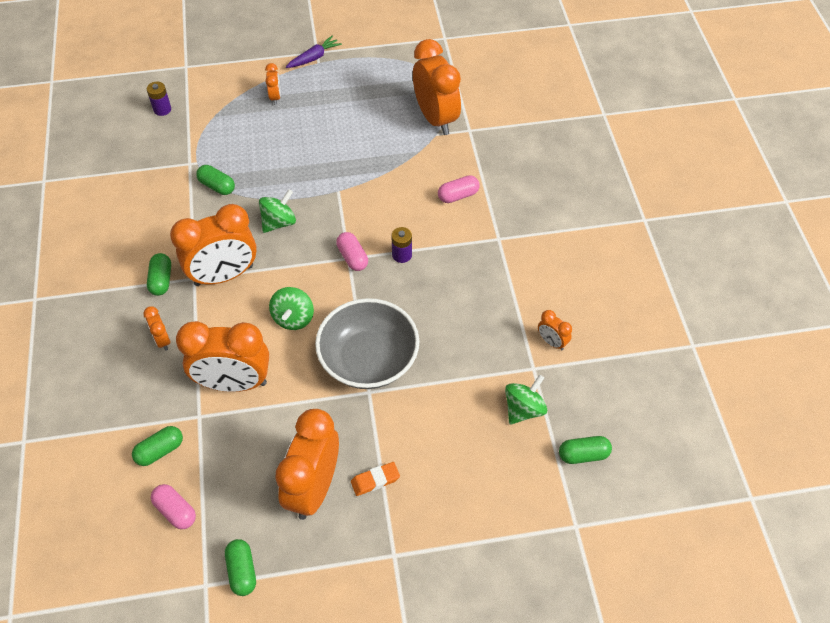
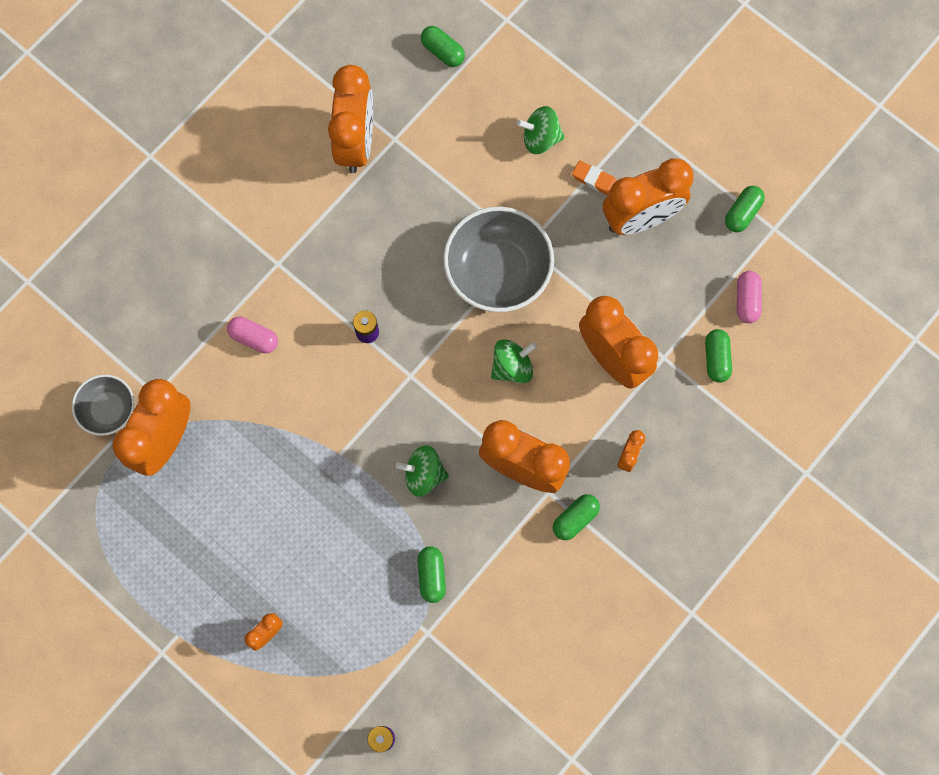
camera: 130 degrees left, 20 degrees up
(160, 451) = (716, 358): green capsule -> green capsule turned 75 degrees clockwise
(314, 58) = (173, 647): purple carrot -> none
(352, 257) = (406, 372): pink capsule -> none
(481, 105) = (108, 409): none -> grey bowl
(523, 409) = (439, 120): green spinning top -> green spinning top (540, 138)
(552, 342) = (356, 142): orange clock -> orange clock, size x2.27

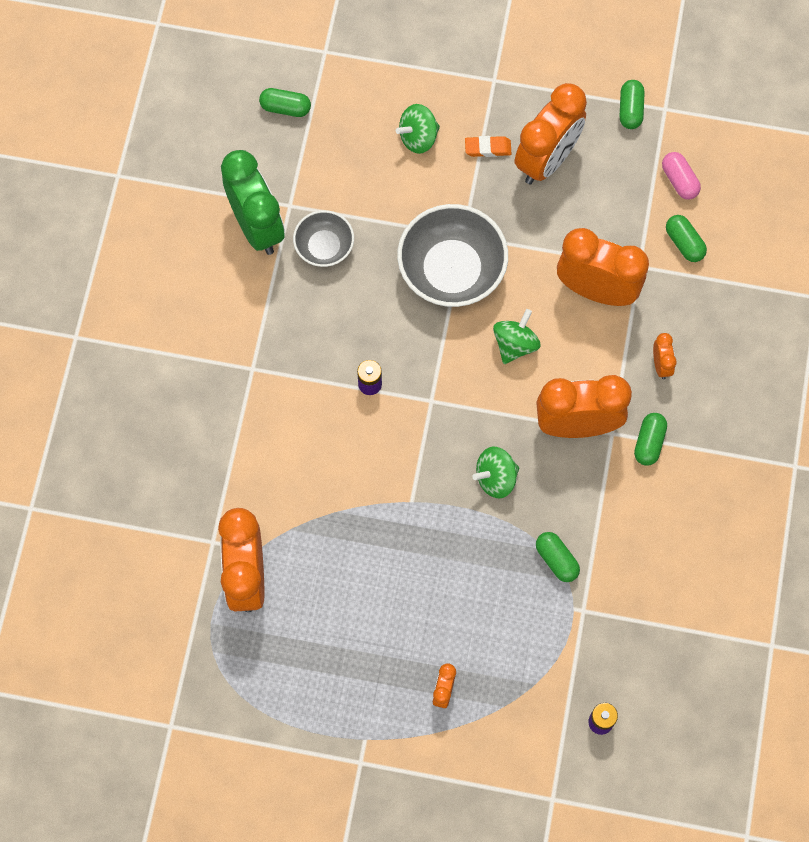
camera: 30 degrees left, 5 degrees down
(108, 409) = (178, 579): grey bowl -> grey bowl (324, 247)
(254, 338) = (271, 444): pink capsule -> none
(356, 142) = (257, 226): orange clock -> green clock

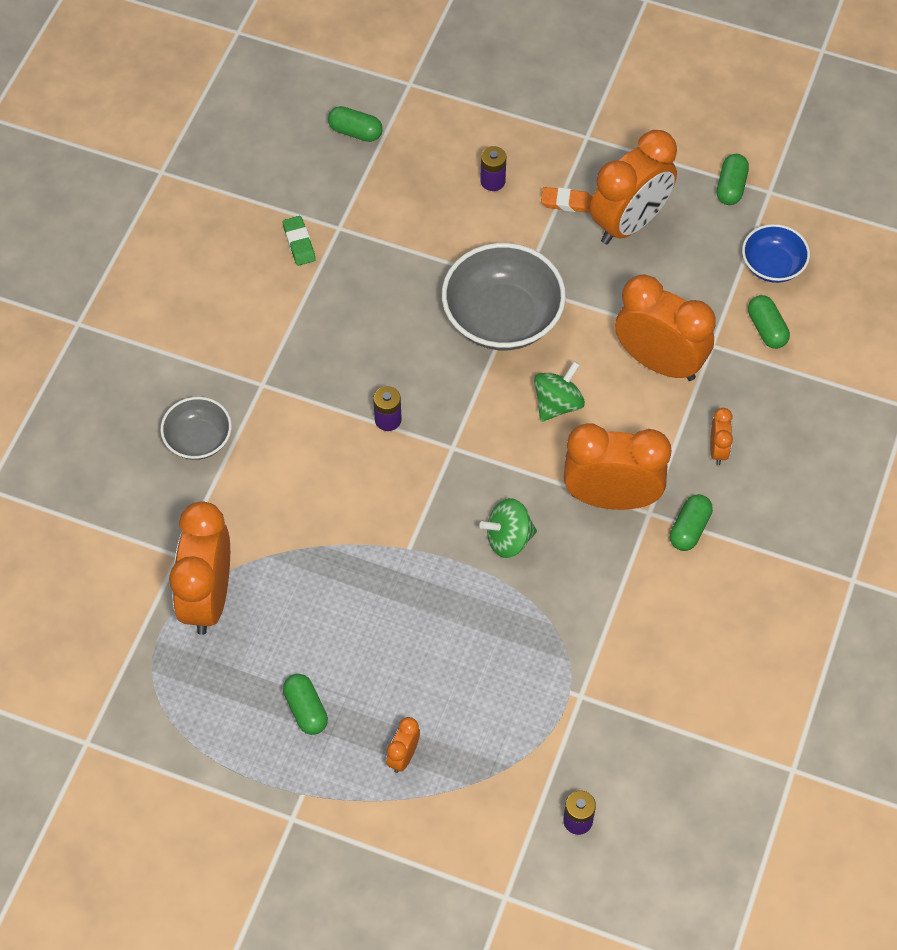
camera: 10 degrees right, 10 degrees down
(257, 226) = (299, 243): green clock -> green eraser
(324, 247) = (367, 274): grey bowl -> grey bowl (198, 439)
(418, 137) = (492, 181): green spinning top -> purple battery
(556, 560) = (560, 636): green capsule -> green capsule (306, 709)
(679, 180) = (772, 265): pink capsule -> blue bowl

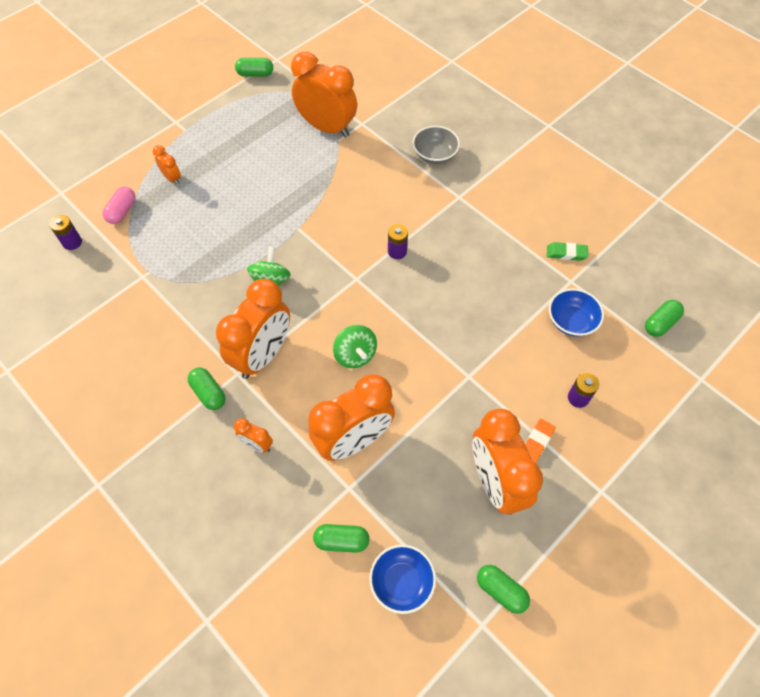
camera: 115 degrees right, 0 degrees up
(306, 709) = (231, 146): green capsule -> green capsule (255, 74)
(396, 212) = (571, 321): none -> blue bowl
(494, 788) = (122, 211): none -> pink capsule
(502, 317) = (446, 351): grey bowl -> none

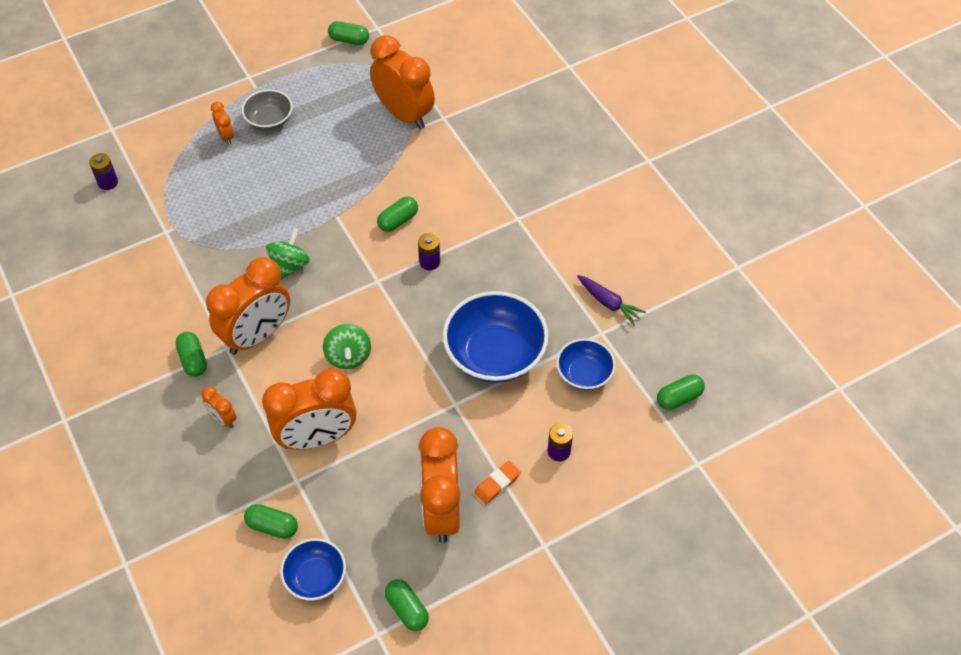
camera: 15 degrees right, 5 degrees down
(122, 211) = (166, 161): pink capsule -> none
(355, 220) = (398, 220): none -> green capsule
(435, 154) = (509, 167): grey bowl -> grey bowl (269, 120)
(487, 321) = (495, 354): none -> blue bowl
(566, 253) = (608, 303): green eraser -> purple carrot

